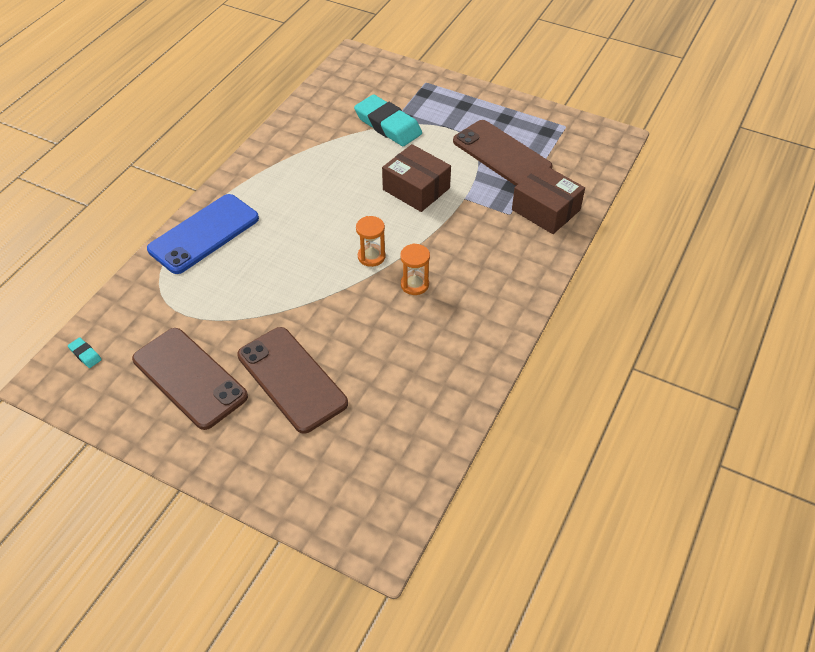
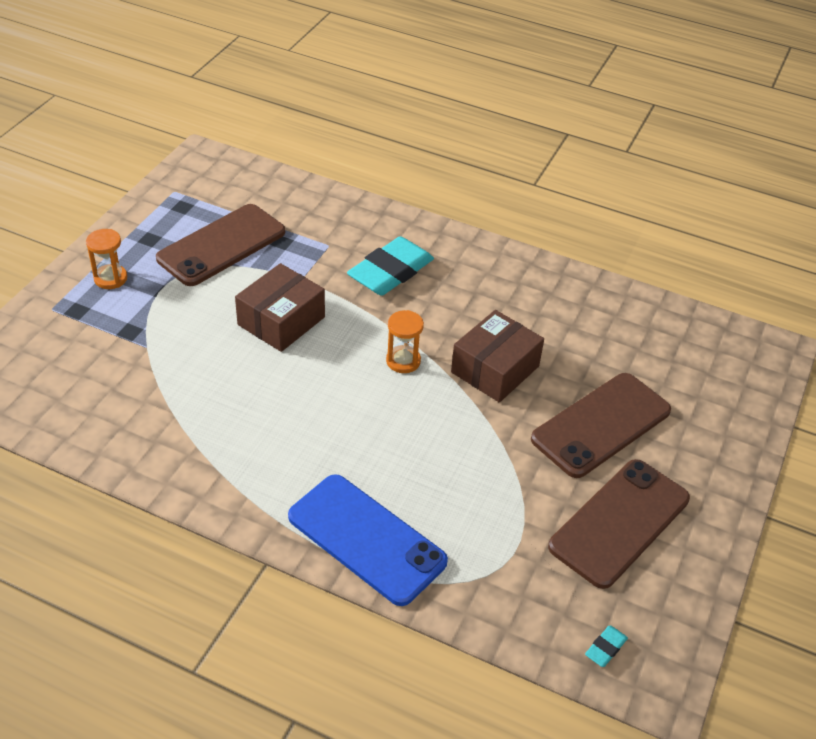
camera: 95 degrees left, 5 degrees down
(388, 125) = (145, 347): turquoise eraser -> turquoise eraser (391, 272)
(414, 284) = (446, 324): orange hourglass -> orange hourglass (110, 278)
(546, 210) = (323, 218): brown box -> brown box (495, 369)

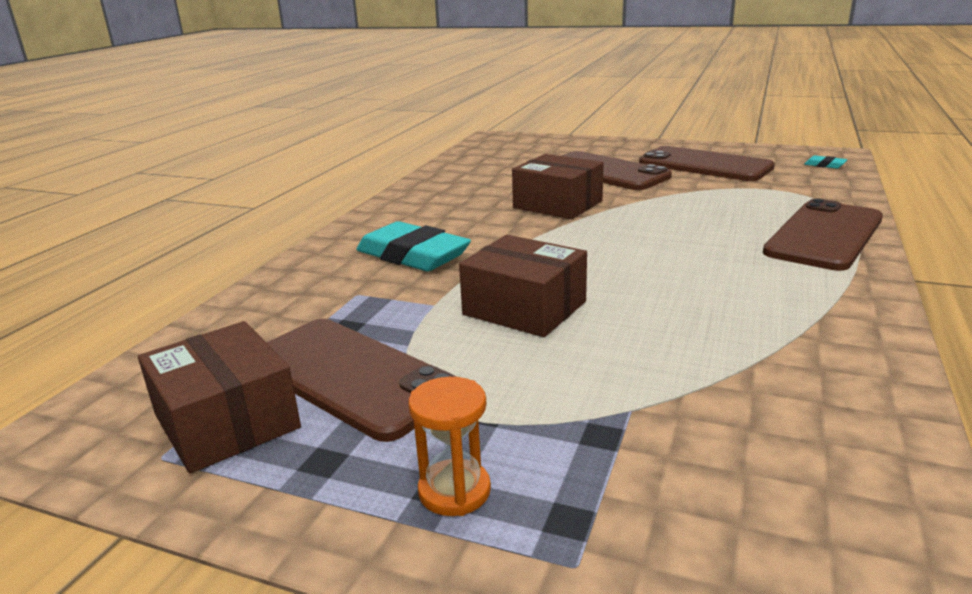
camera: 90 degrees left, 20 degrees down
(195, 207) = (226, 421): none -> brown box
(366, 539) = (824, 235): blue phone -> brown phone
(403, 361) = (566, 239): orange hourglass -> none

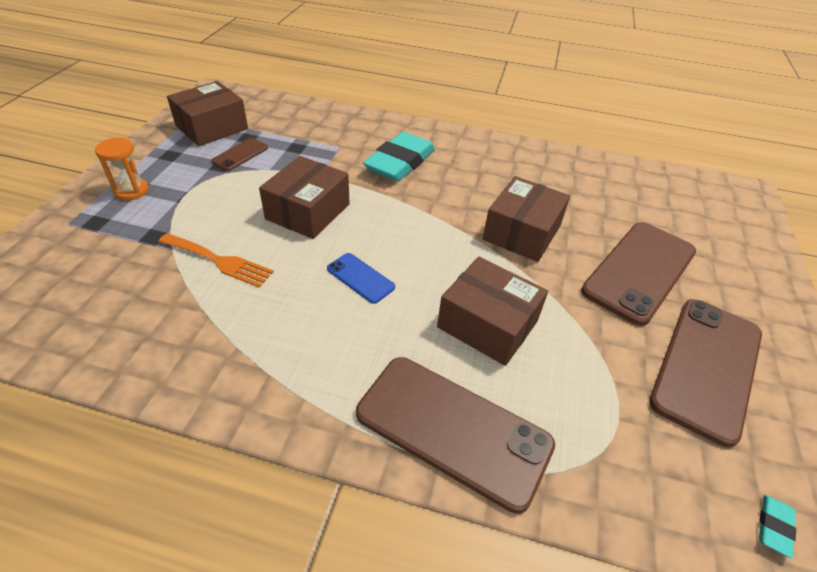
camera: 80 degrees right, 20 degrees up
(351, 376) = (240, 155): brown phone -> brown phone, size x0.47
(648, 364) = (219, 261): none -> orange fork
(651, 273) = (360, 278): none -> blue phone
(695, 221) = (487, 324): none -> brown box

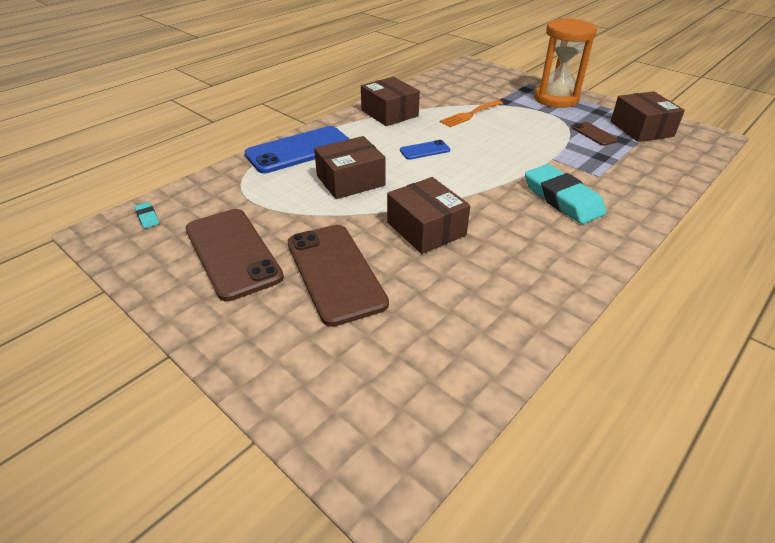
camera: 120 degrees right, 5 degrees down
(131, 191) = (556, 99): orange hourglass -> orange hourglass, size x2.06
(308, 211) = (506, 146): brown box -> brown box (389, 113)
(453, 429) = (299, 150): brown phone -> blue phone

